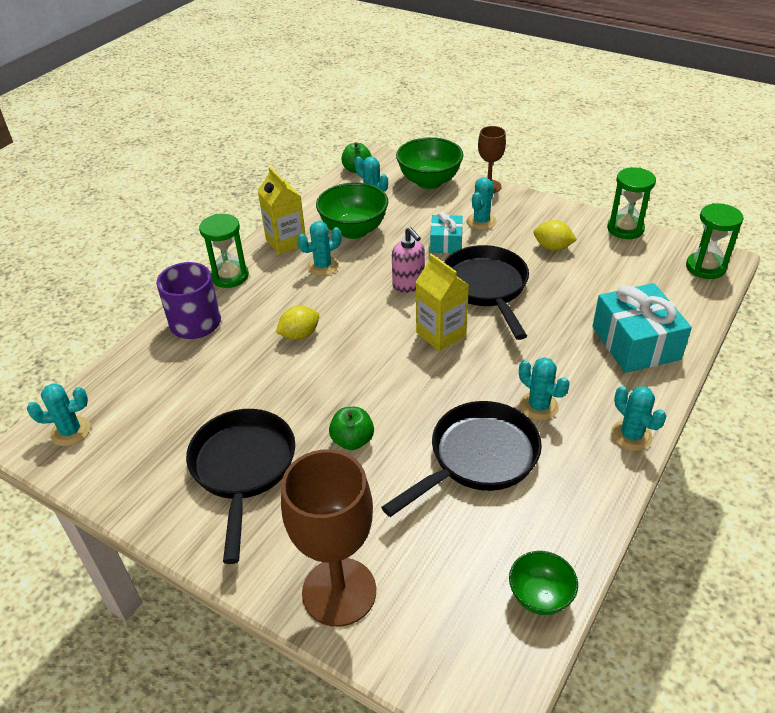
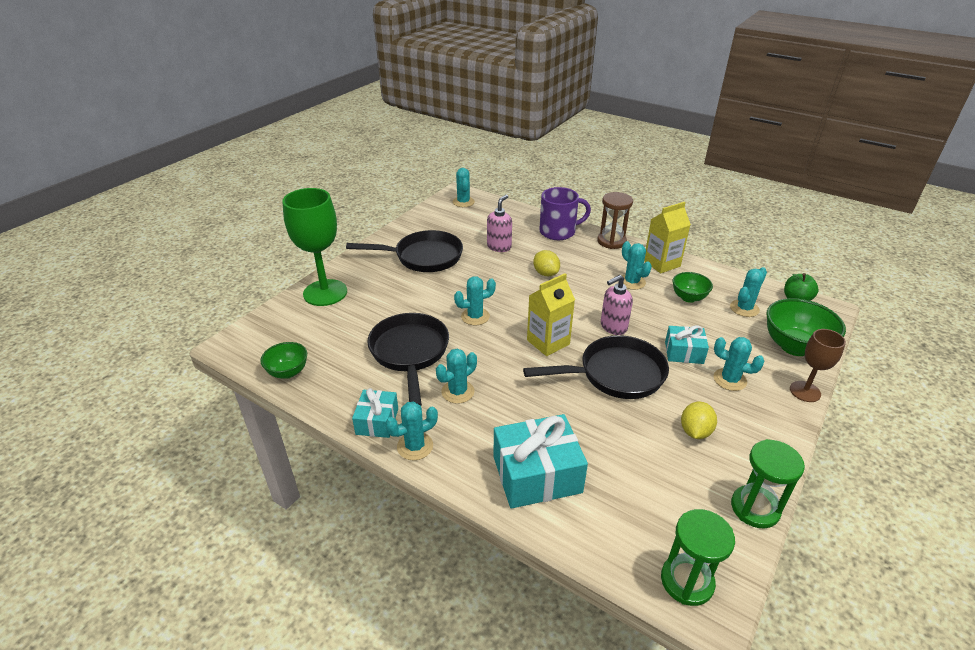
camera: 90 degrees right, 5 degrees down
(226, 381) = (499, 247): none -> pink soap dispenser
(230, 276) = (611, 241): green hourglass -> brown hourglass
(339, 591) = (325, 293): brown goblet -> green goblet
(352, 440) = (438, 297): green apple -> none
(354, 230) = (688, 297): green bowl -> green bowl, size x0.60
(396, 399) = (475, 316): none -> turquoise cactus
(478, 458) = (410, 353): black pan -> black pan turned 150 degrees counterclockwise
(605, 475) = (377, 421): none -> turquoise gift

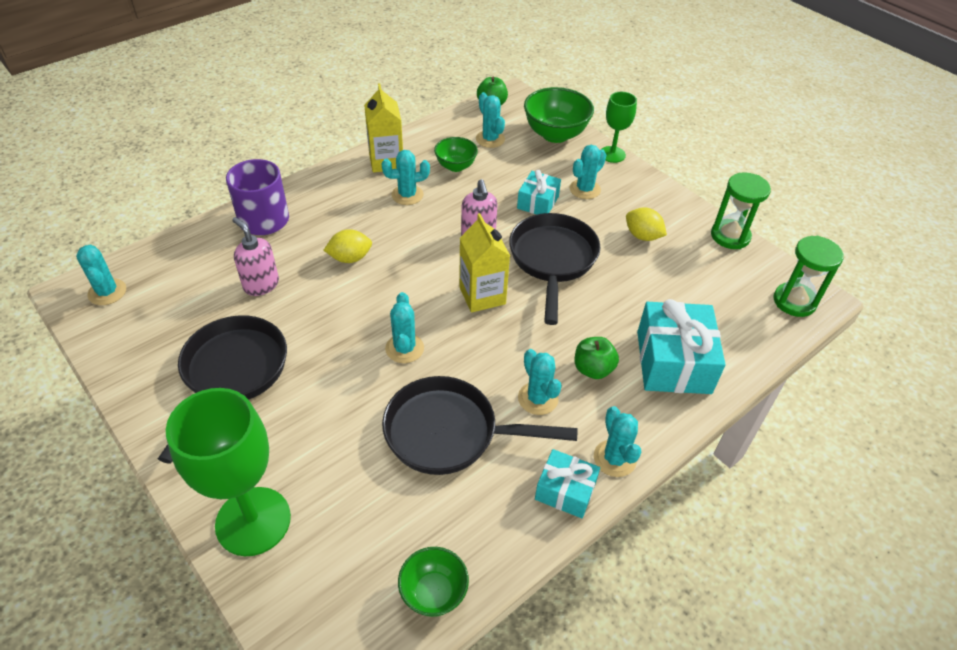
camera: 75 degrees left, 10 degrees up
(463, 202) = (107, 292): turquoise cactus -> turquoise cactus turned 60 degrees clockwise
(502, 419) = (593, 369): none -> green apple
(611, 241) = (318, 182): brown hourglass -> none
(805, 391) = (612, 154): brown goblet -> green goblet

